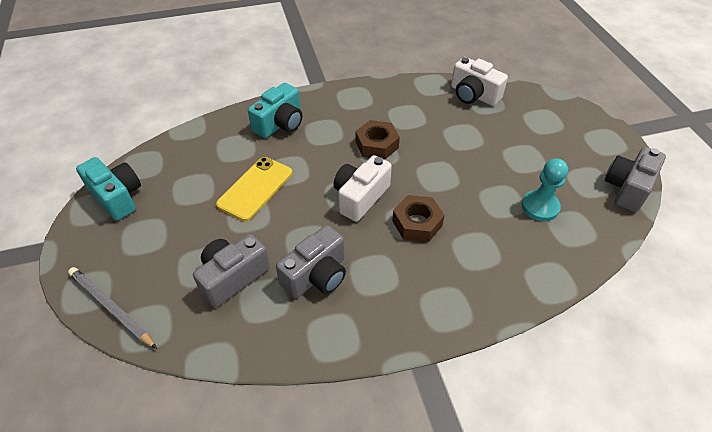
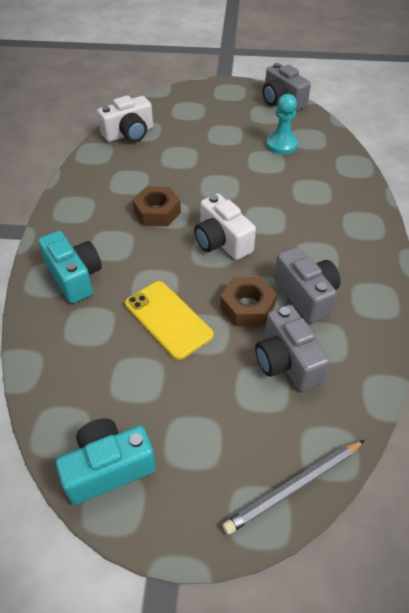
camera: 70 degrees left, 0 degrees up
(417, 223) = (270, 215): brown nut -> brown nut (247, 307)

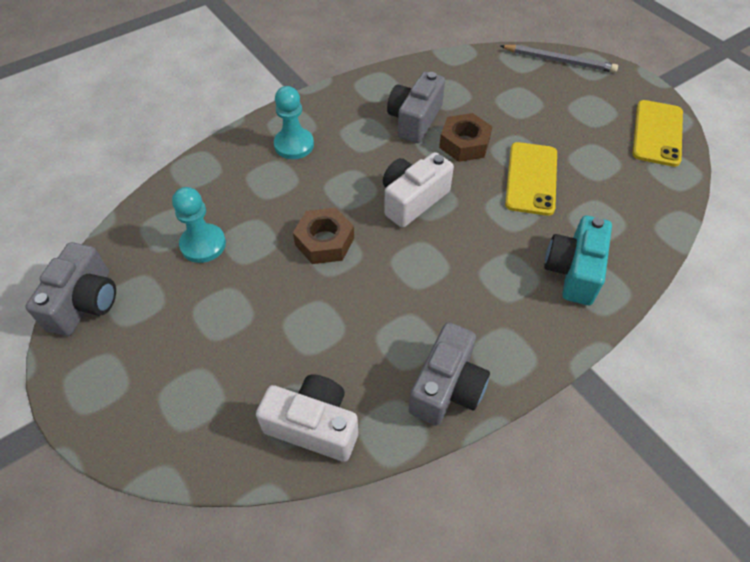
camera: 130 degrees left, 5 degrees up
(108, 468) = (657, 133): turquoise camera -> yellow phone
(157, 212) = (427, 275): brown nut -> brown nut (324, 241)
(221, 241) = (412, 200): white camera -> white camera turned 150 degrees counterclockwise
(286, 361) = (485, 101): grey camera -> grey camera (447, 387)
(338, 215) = (294, 145): none -> turquoise pawn

